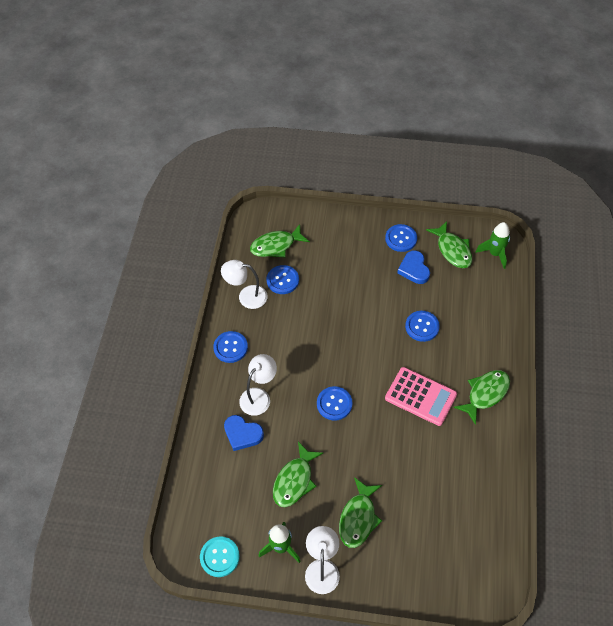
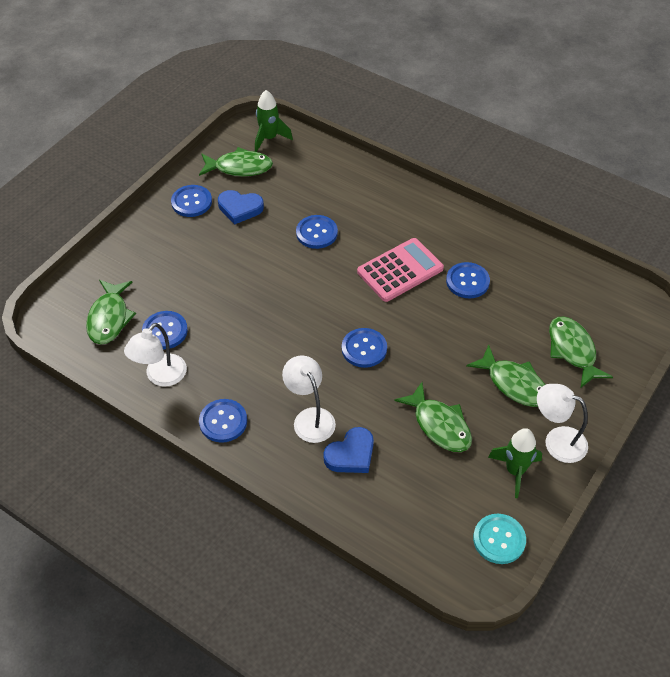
camera: 65 degrees left, 5 degrees down
(438, 447) = (467, 281): none -> blue button
(485, 394) = (428, 218): green fish -> green fish (573, 350)

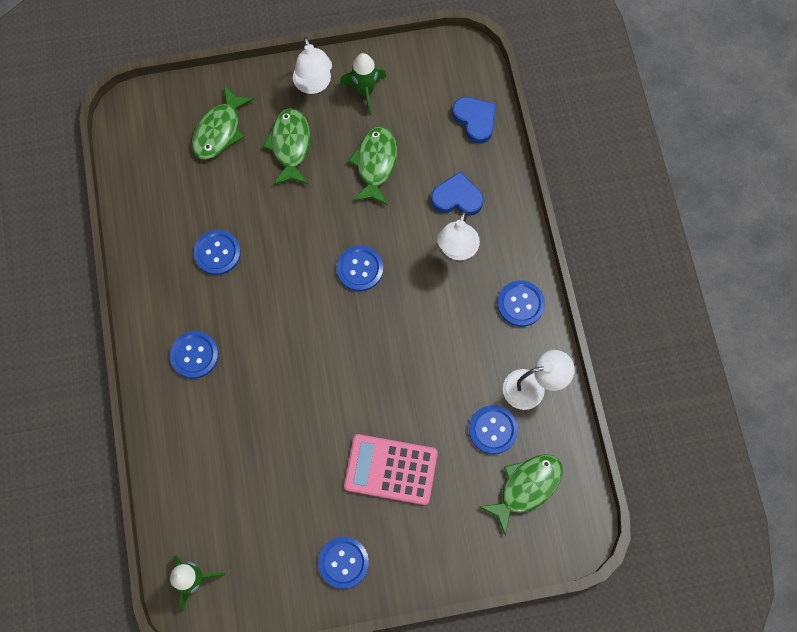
camera: 135 degrees left, 20 degrees up
(239, 167) = (259, 566): green fish -> none
(240, 208) = (309, 511): blue heart -> blue heart (475, 120)
(316, 233) = (275, 416): blue button -> blue button (194, 355)
(400, 270) = (254, 312): pink calculator -> pink calculator (391, 469)
(499, 539) = (426, 63): turquoise button -> none

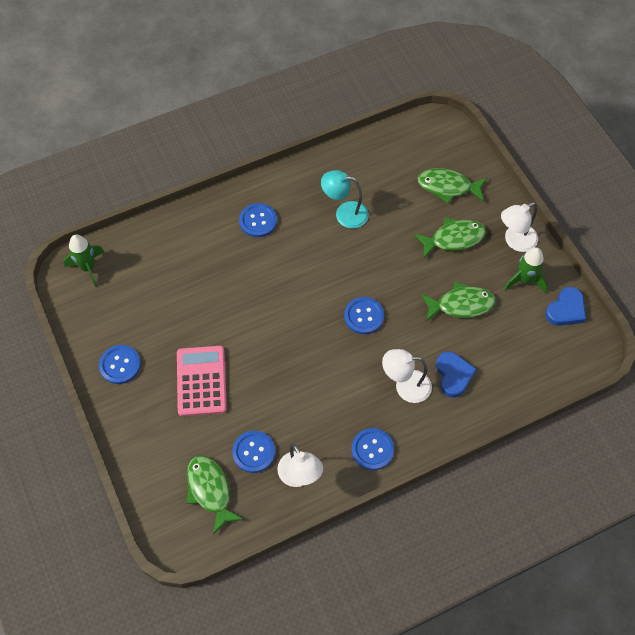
camera: 75 degrees right, 10 degrees down
(217, 253) = (344, 213): blue button -> turquoise lamp
(475, 120) = (532, 373): blue heart -> blue heart (566, 309)
(526, 487) = (210, 490): green fish -> green fish turned 150 degrees counterclockwise

